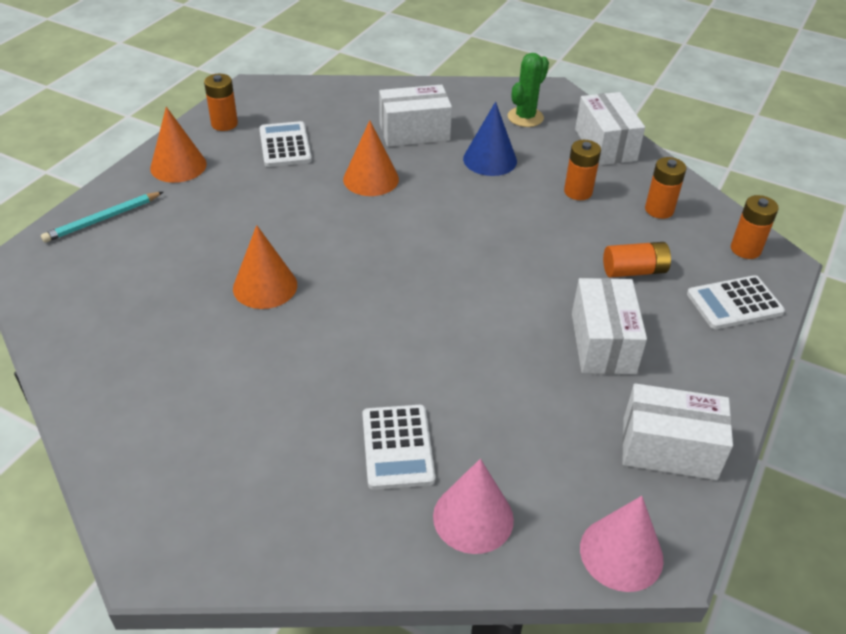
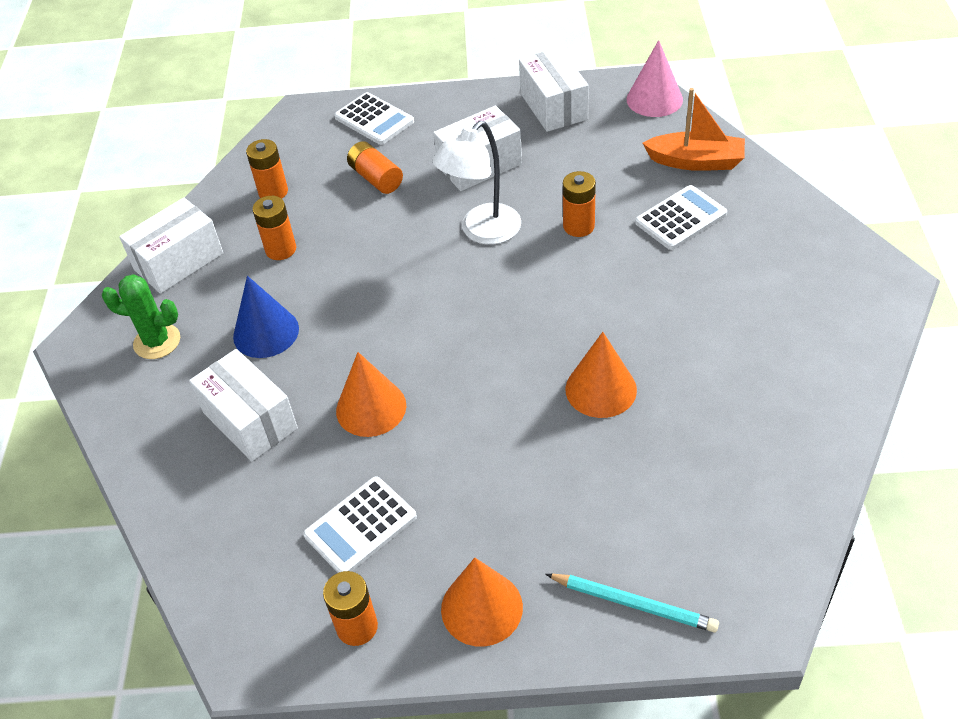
camera: 115 degrees left, 5 degrees up
(473, 517) = (696, 161): pink cone -> orange boat
(502, 303) = (482, 232): none -> white lamp
(745, 249) = (296, 132): orange battery -> orange battery (578, 226)

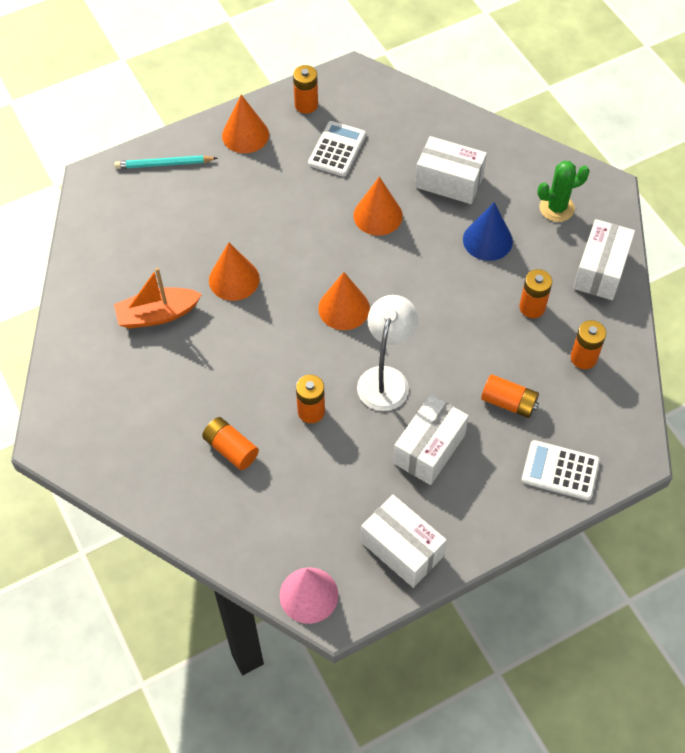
camera: 150 degrees right, 10 degrees up
(483, 312) = (344, 308): none -> orange cone
(681, 218) = (231, 449): white calculator -> orange battery
(696, 161) = (240, 521): orange boat -> orange boat (157, 314)

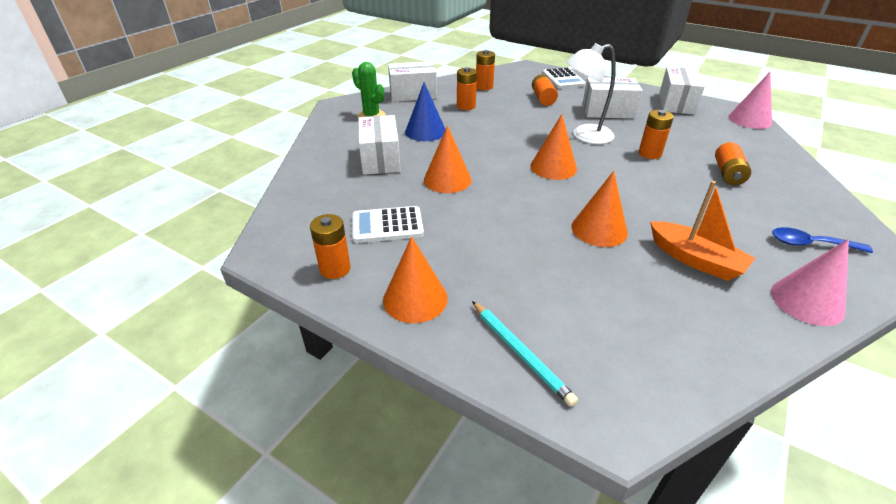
camera: 120 degrees left, 20 degrees down
(75, 345) = (807, 301): none -> pink cone
(110, 411) = (811, 244): none -> blue spoon

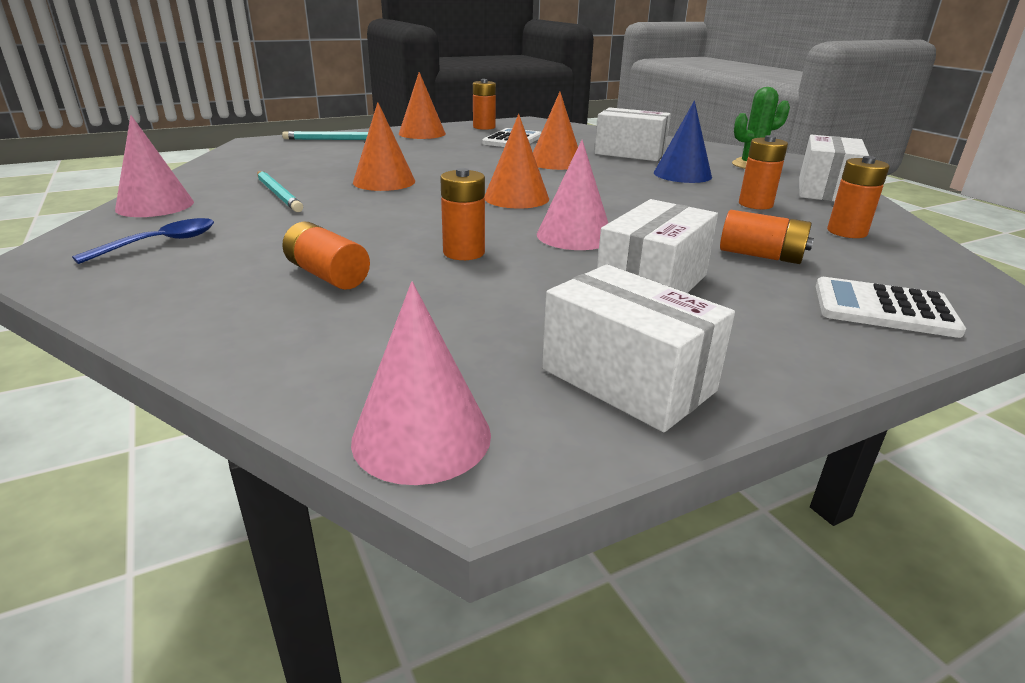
camera: 120 degrees right, 10 degrees down
(584, 136) = (574, 236): white lamp -> pink cone
(695, 260) = (278, 194): orange boat -> turquoise pencil

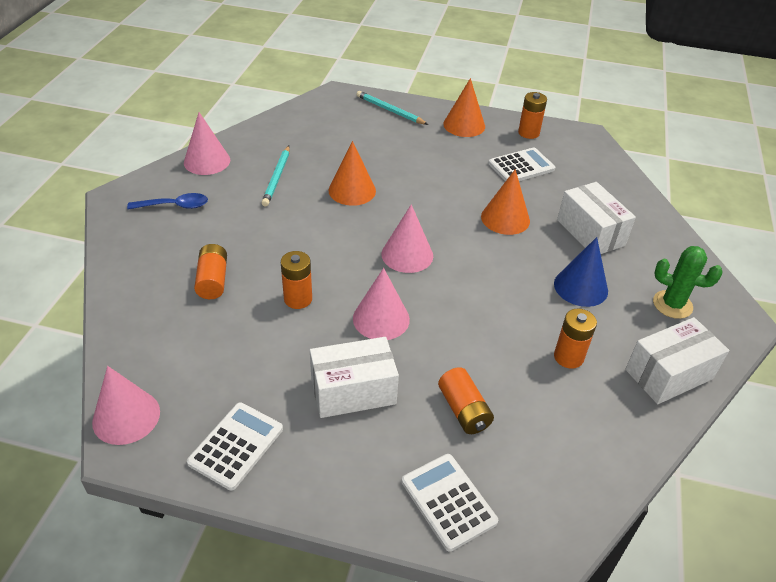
camera: 40 degrees right, 15 degrees up
(516, 198) = (407, 254): orange cone -> pink cone
(627, 380) = (236, 446): white box -> white calculator
(846, 232) = (577, 428): orange battery -> none

